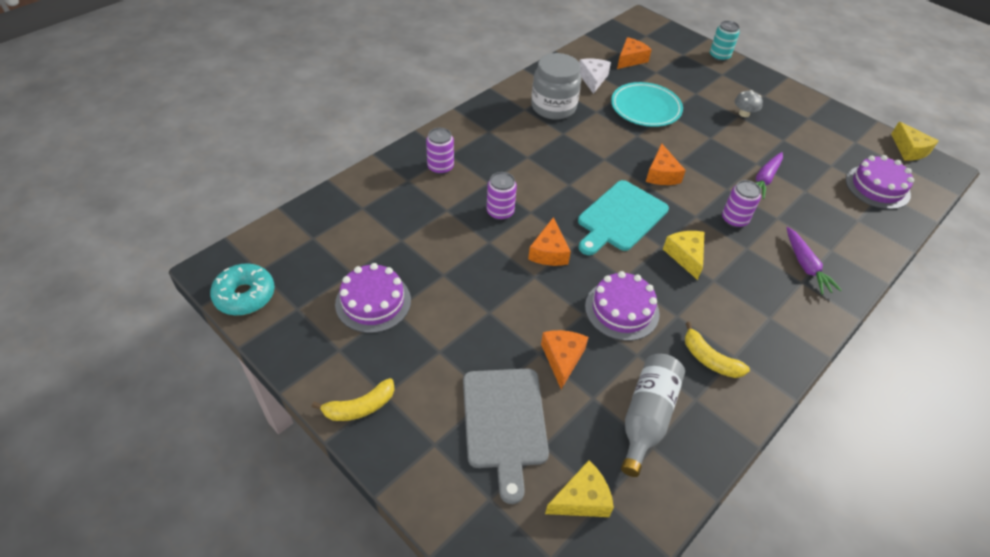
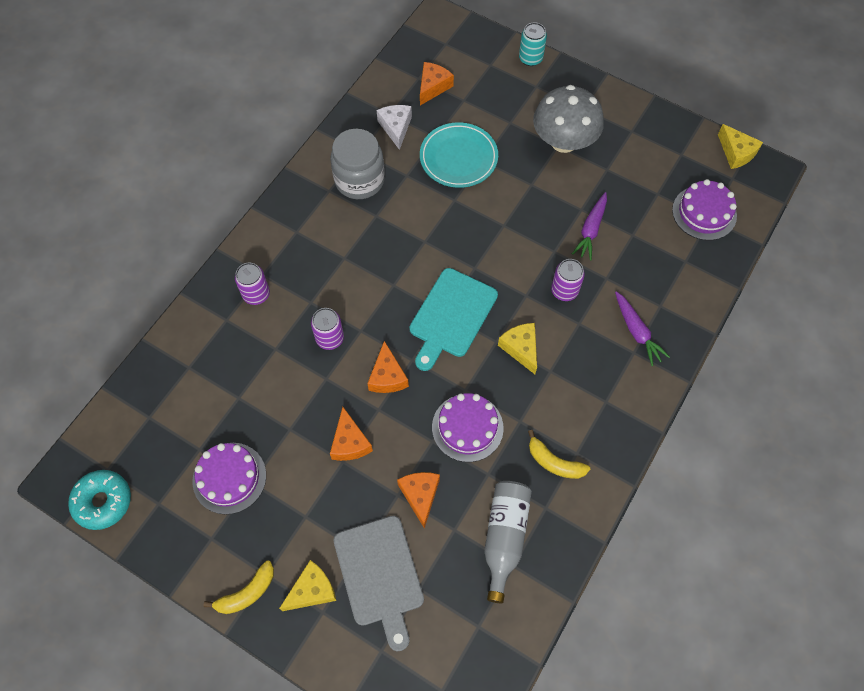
camera: 10 degrees left, 15 degrees up
(582, 499) = (459, 631): yellow cheese -> yellow cheese (312, 590)
(661, 174) = (486, 248): orange cheese -> orange cheese (349, 442)
(744, 114) = (564, 141): grey mushroom -> grey mushroom, size x2.32

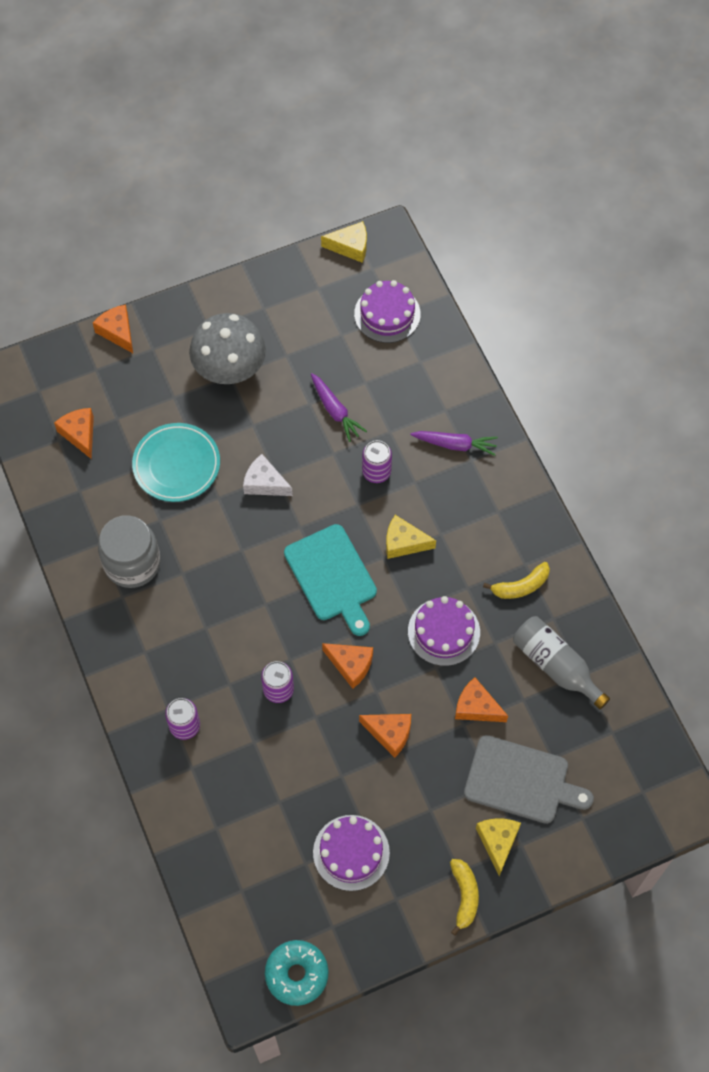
camera: 55 degrees left, 0 degrees up
(396, 128) = (99, 495): white cheese -> white cheese (265, 483)
(530, 58) = (118, 332): turquoise can -> orange cheese

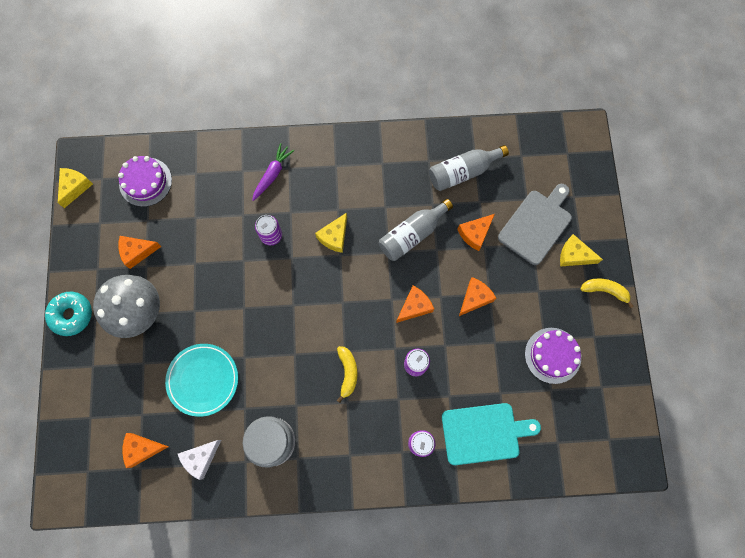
camera: 70 degrees left, 10 degrees up
(118, 332) = (64, 389): orange cheese -> orange cheese (137, 252)
(265, 483) = (246, 318): white cheese -> white cheese (201, 458)
(296, 974) = (628, 423): turquoise donut -> turquoise donut (72, 315)
(332, 576) = (341, 295): turquoise cutting board -> turquoise cutting board (484, 433)
(335, 411) = (209, 247): purple carrot -> none
(443, 632) = (412, 234): purple cake -> grey bottle
(521, 586) = (397, 172): yellow banana -> yellow banana (347, 372)

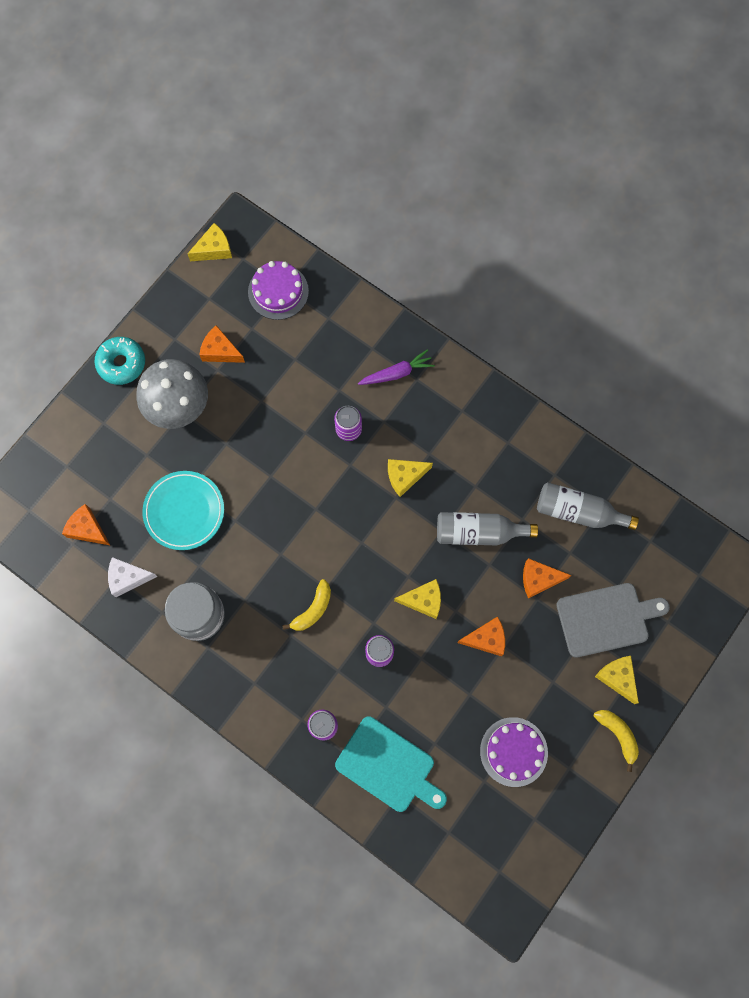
camera: 40 degrees right, 0 degrees up
(414, 307) = (423, 600): orange cheese -> yellow cheese

